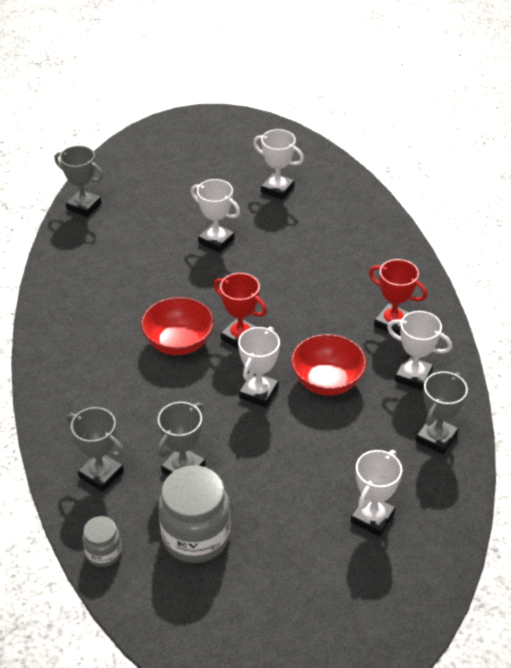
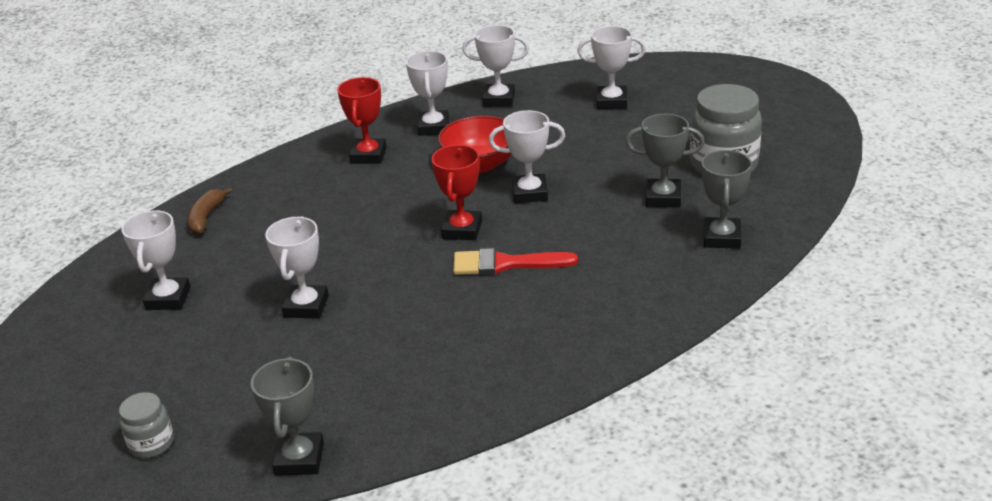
camera: 115 degrees left, 10 degrees down
(103, 553) = (796, 201): grey jar -> grey jar (151, 444)
(179, 343) = (505, 264): red bowl -> red brush
(364, 222) = (206, 217): none -> brown banana
(436, 438) = (499, 99): grey trophy -> white trophy

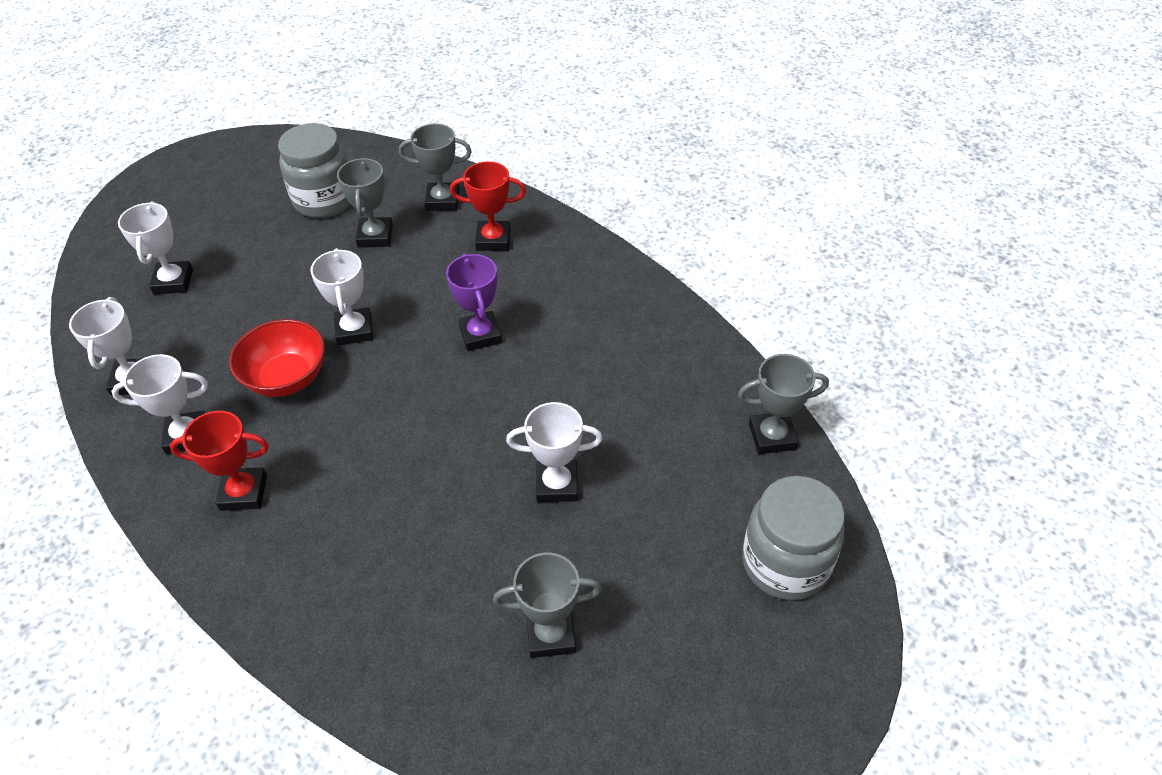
camera: 100 degrees left, 15 degrees up
(151, 444) = (785, 563): grey jar -> grey jar, size x1.91
(168, 298) = (551, 634): white trophy -> grey trophy
(206, 217) = (372, 649): brown banana -> none
(462, 230) = (419, 375): red trophy -> red trophy (493, 240)
(505, 264) = (480, 335): red brush -> purple trophy

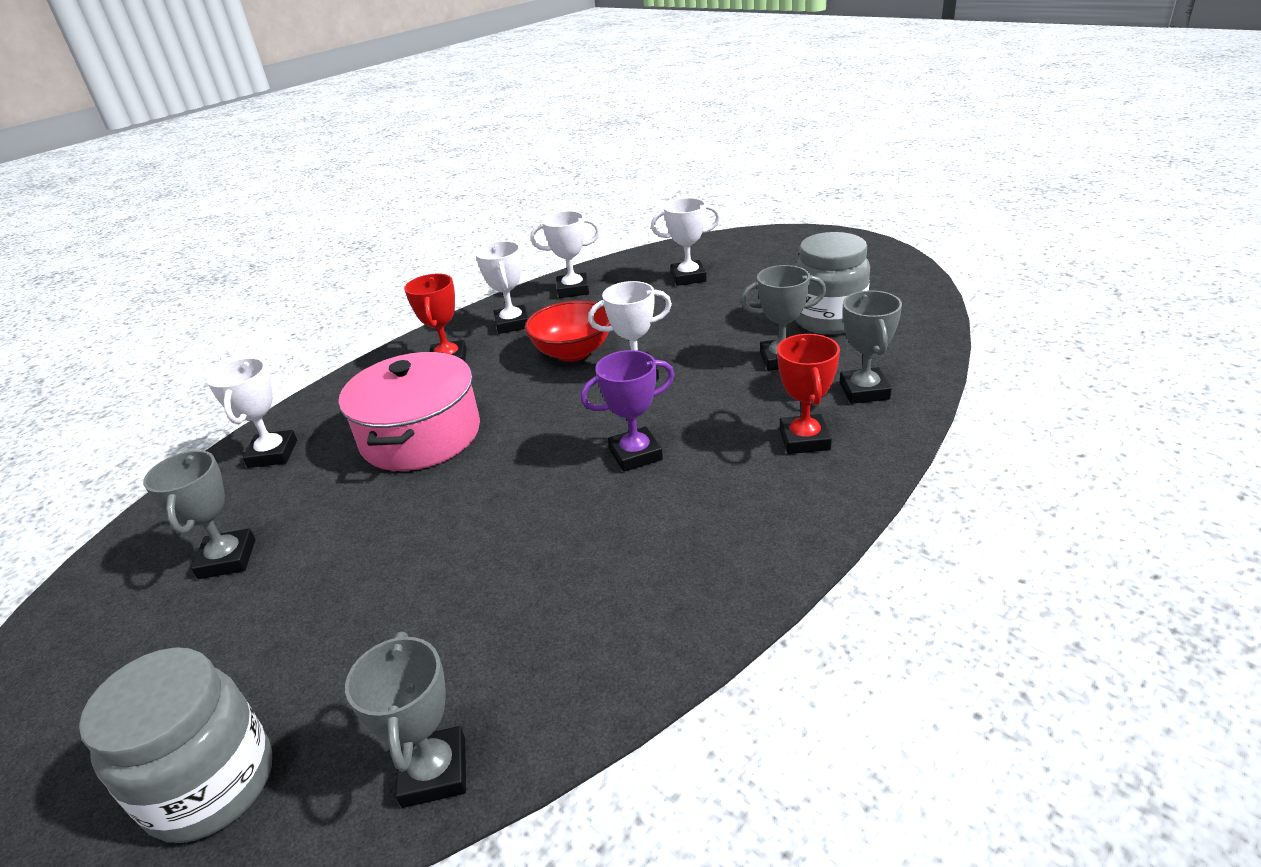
camera: 90 degrees right, 15 degrees down
(394, 498) = (421, 435): none -> pink pot
(557, 485) = (407, 542): white trophy -> white trophy (273, 454)

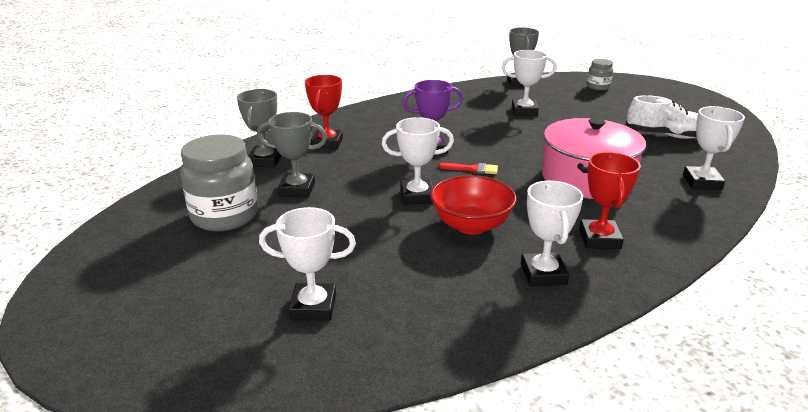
camera: 175 degrees left, 5 degrees down
(211, 785) = (598, 87): grey jar -> grey jar, size x0.52
(227, 559) = (665, 135): grey trophy -> white shoe
(571, 425) = (472, 169): none -> red brush
(573, 290) = (470, 318): white trophy -> white trophy (524, 111)

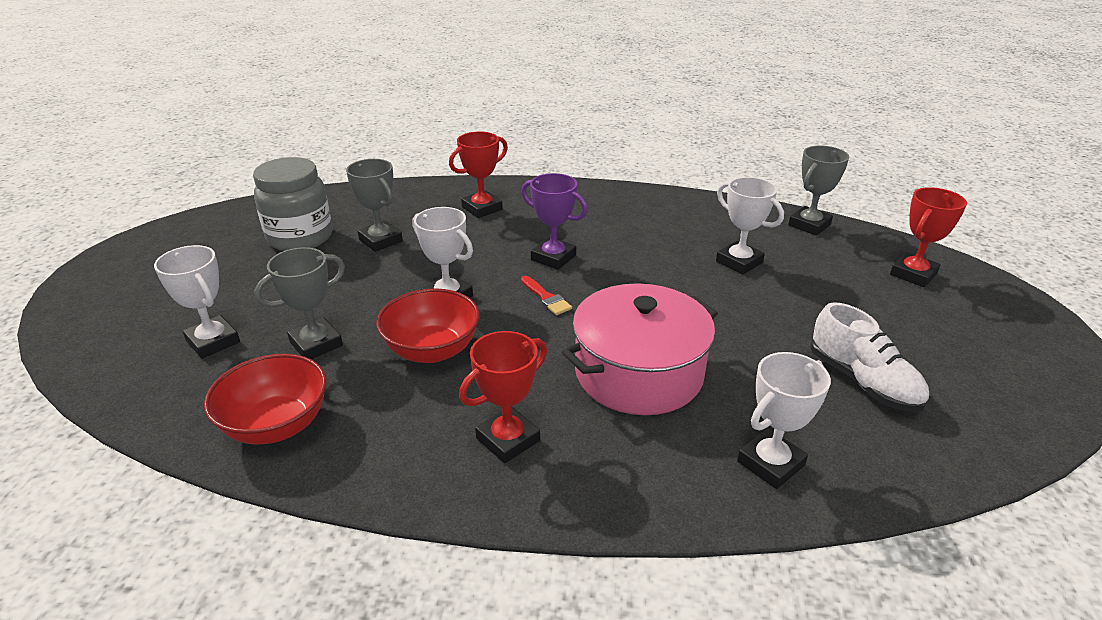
camera: 45 degrees right, 5 degrees up
(265, 160) = (408, 203): grey trophy -> grey trophy (316, 344)
(474, 315) = (277, 425): none -> red bowl
(543, 274) = (390, 433): white trophy -> none
(598, 87) = (913, 274): grey jar -> red trophy

